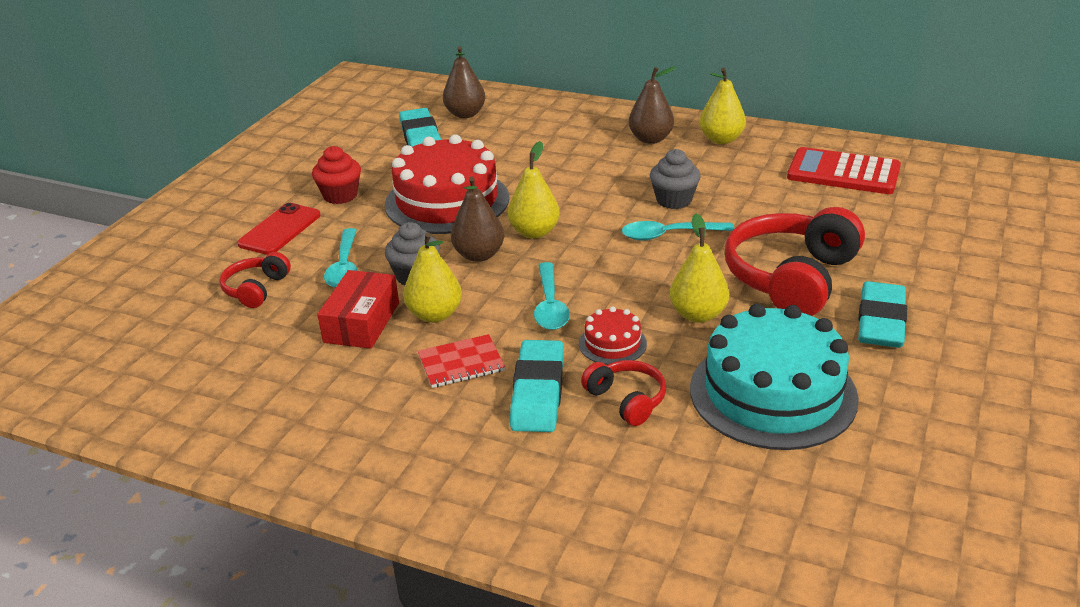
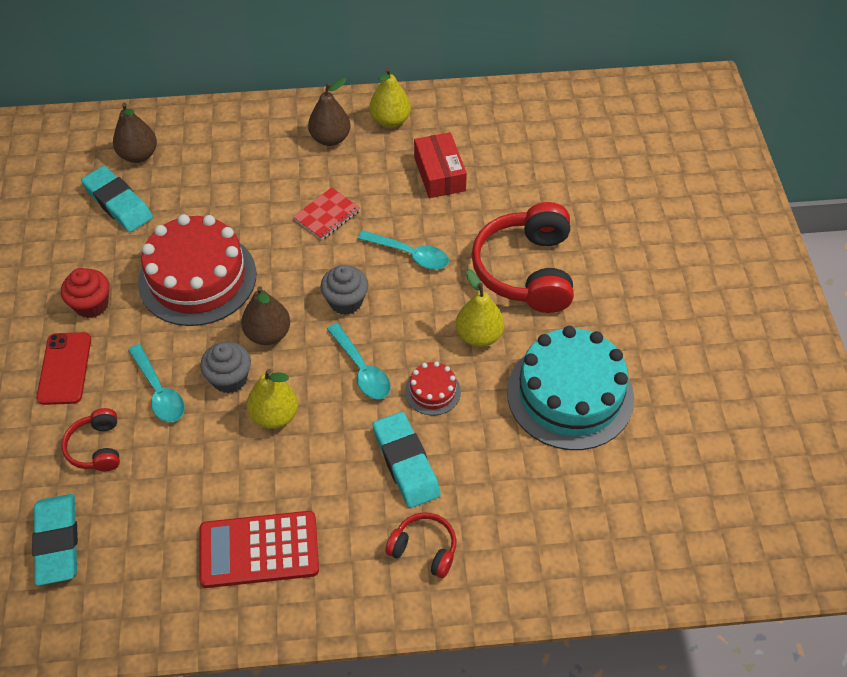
camera: 30 degrees left, 20 degrees up
(362, 322) = (219, 448): red box -> red box (439, 174)
(461, 363) = (329, 458): red notebook -> red notebook (326, 215)
(534, 232) = (298, 290): yellow pear -> none
(626, 400) = (474, 443): red headphones -> red headphones (424, 549)
(669, 235) = (410, 255): turquoise spoon -> turquoise spoon turned 120 degrees counterclockwise
(674, 200) = (392, 211): grey cupcake -> grey cupcake (346, 301)
(843, 173) = (507, 133): red calculator -> red calculator (259, 550)
(881, 321) = (608, 293): turquoise eraser -> turquoise eraser (57, 542)

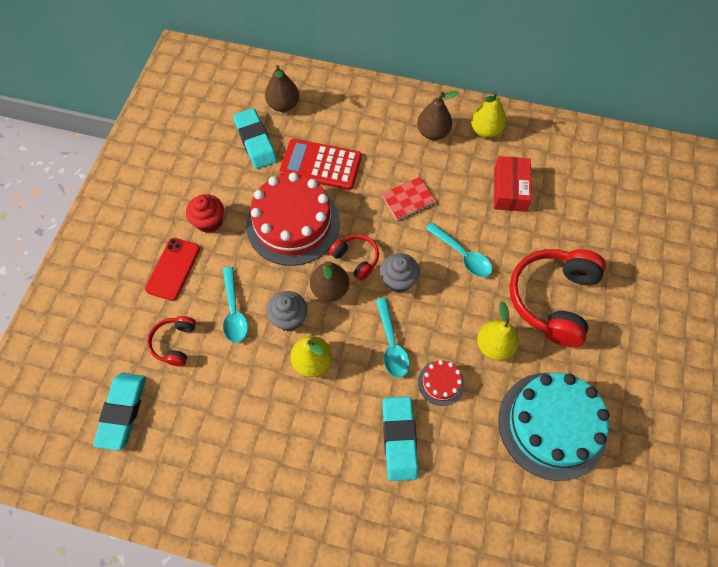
camera: 20 degrees right, 10 degrees up
(259, 550) = (263, 473): red calculator -> red calculator (321, 165)
(424, 549) = (389, 521): red headphones -> red headphones (356, 259)

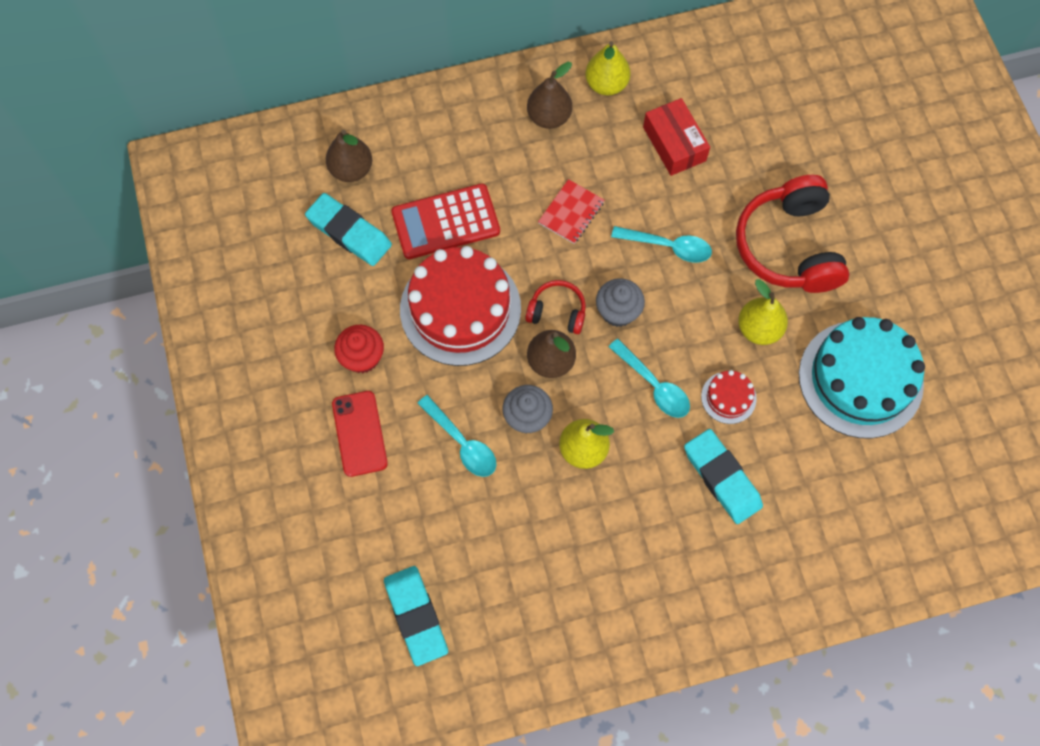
camera: 30 degrees left, 5 degrees up
(175, 343) = (421, 513): red headphones -> none

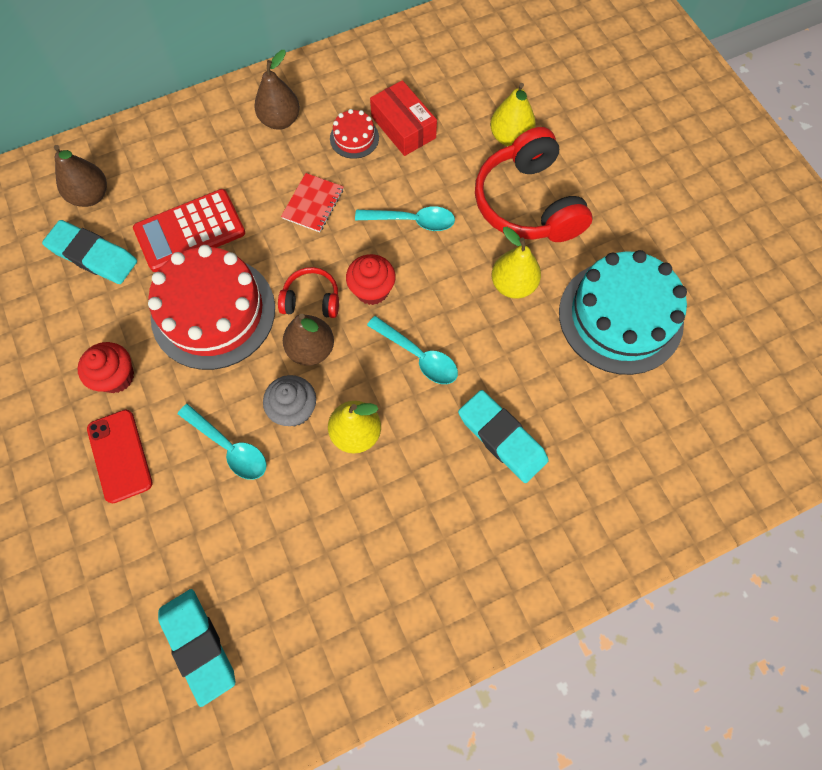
camera: 10 degrees left, 0 degrees up
(606, 84) = (331, 84): yellow pear -> yellow pear (510, 137)
(618, 311) = (372, 290): grey cupcake -> red cupcake
(728, 397) = (495, 356): red cake -> red cake (354, 138)

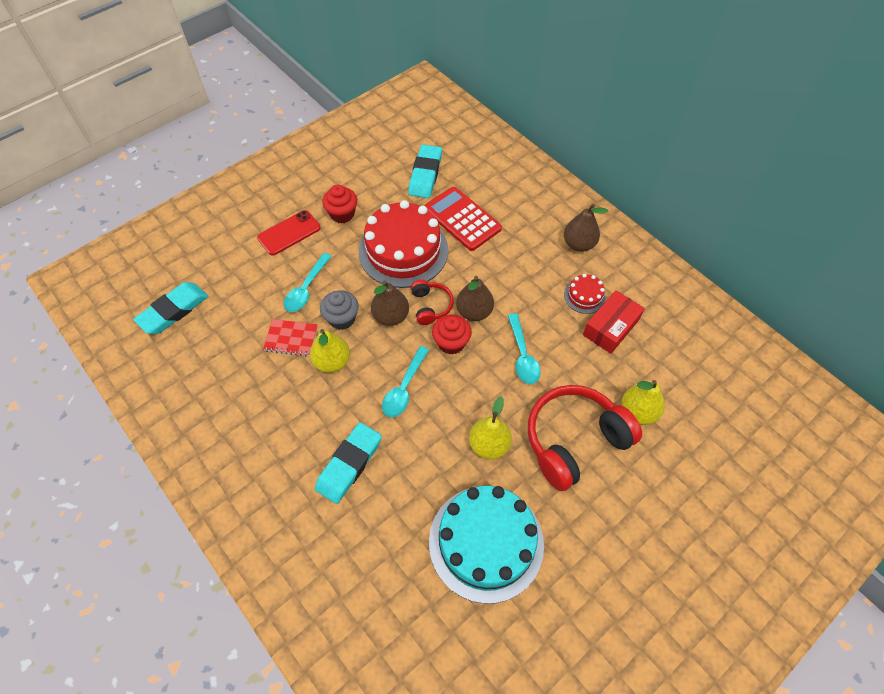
camera: 75 degrees right, 10 degrees down
(91, 196) = (470, 159): brown pear -> brown pear (474, 312)
(313, 204) = (512, 285): red notebook -> red notebook (291, 338)

